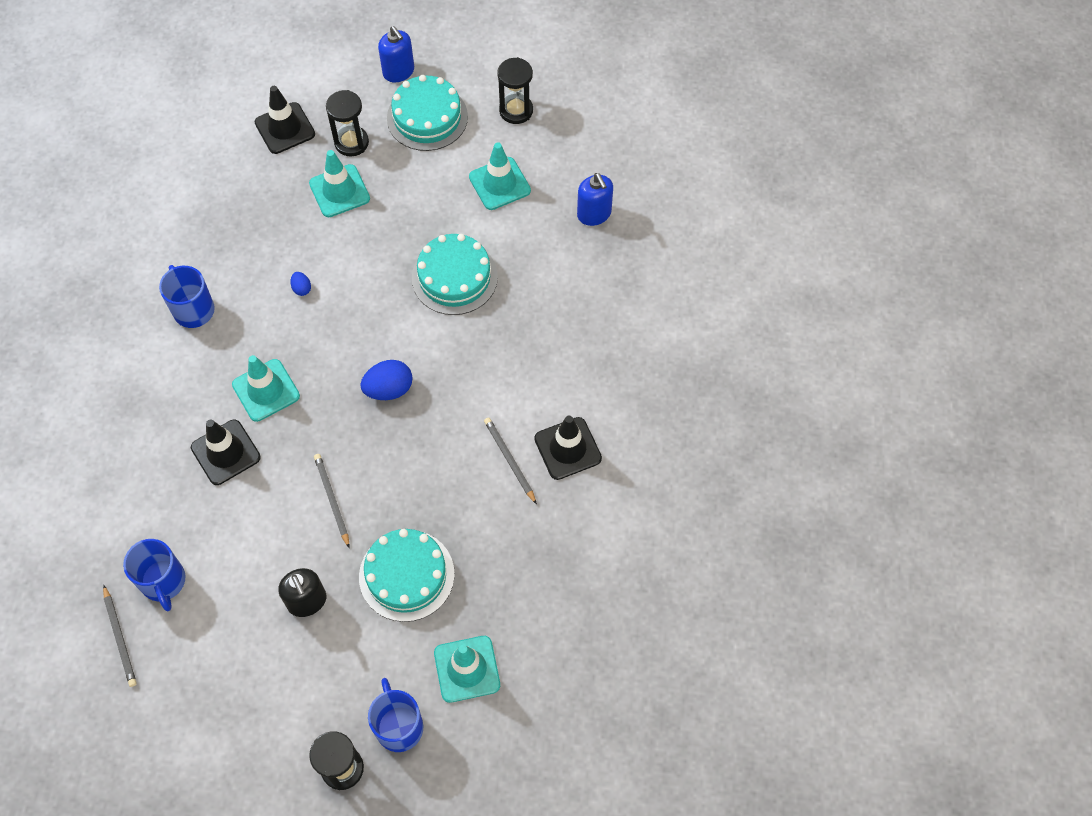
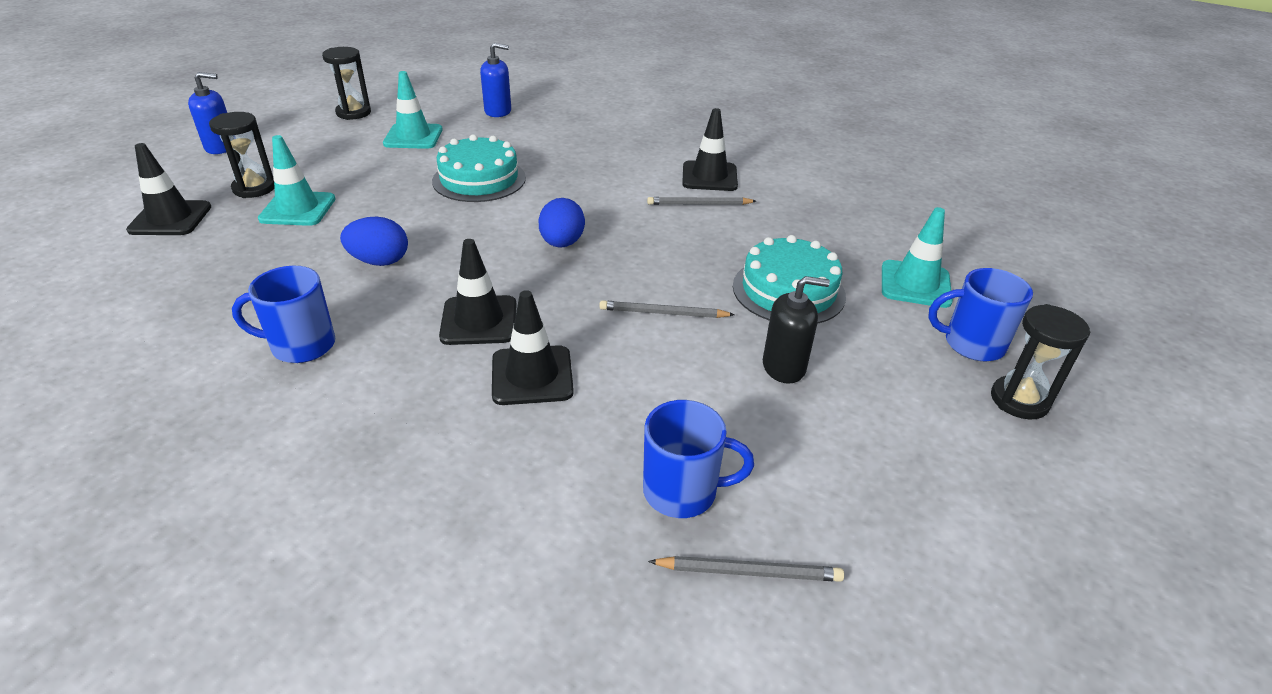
camera: 65 degrees left, 25 degrees down
(266, 390) = (479, 321): turquoise traffic cone -> black traffic cone
(302, 288) = (379, 261): blue egg -> blue egg, size x1.95
(427, 117) = (293, 148): turquoise cake -> none

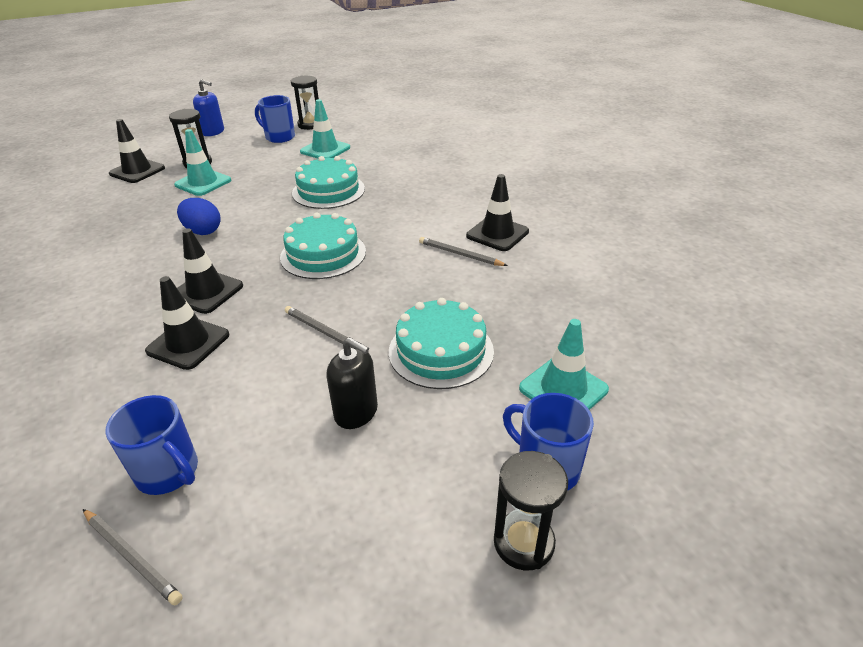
camera: 35 degrees right, 0 degrees up
(301, 345) = (101, 272): blue mug -> blue mug (279, 137)
(498, 111) = (402, 143): blue soap dispenser -> none
(562, 243) = (323, 254): blue egg -> turquoise cake

